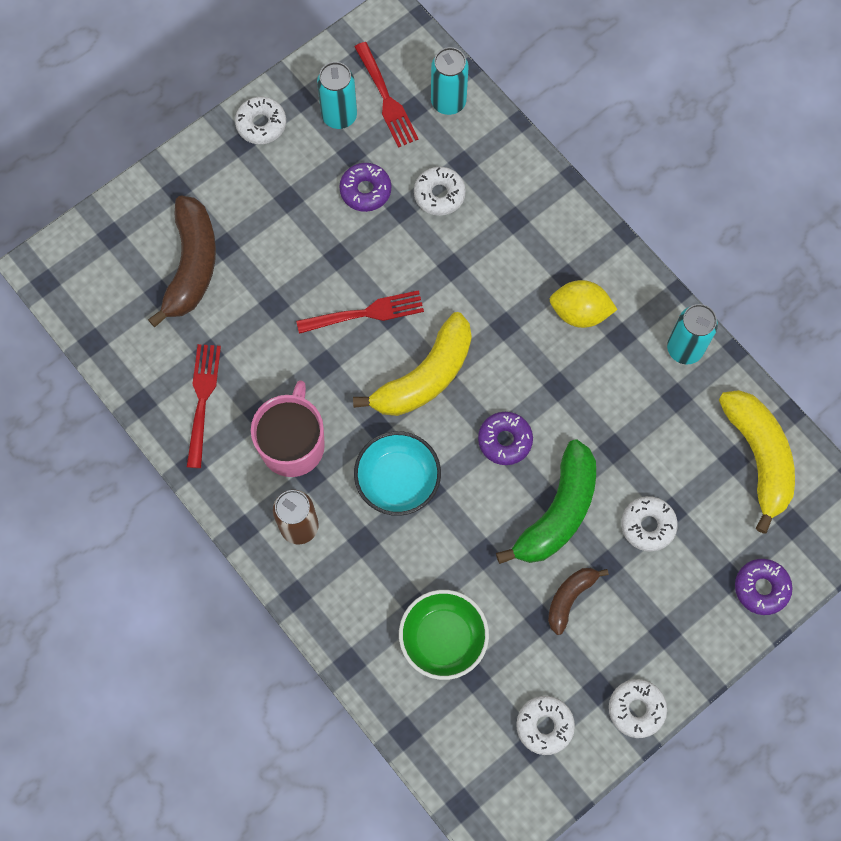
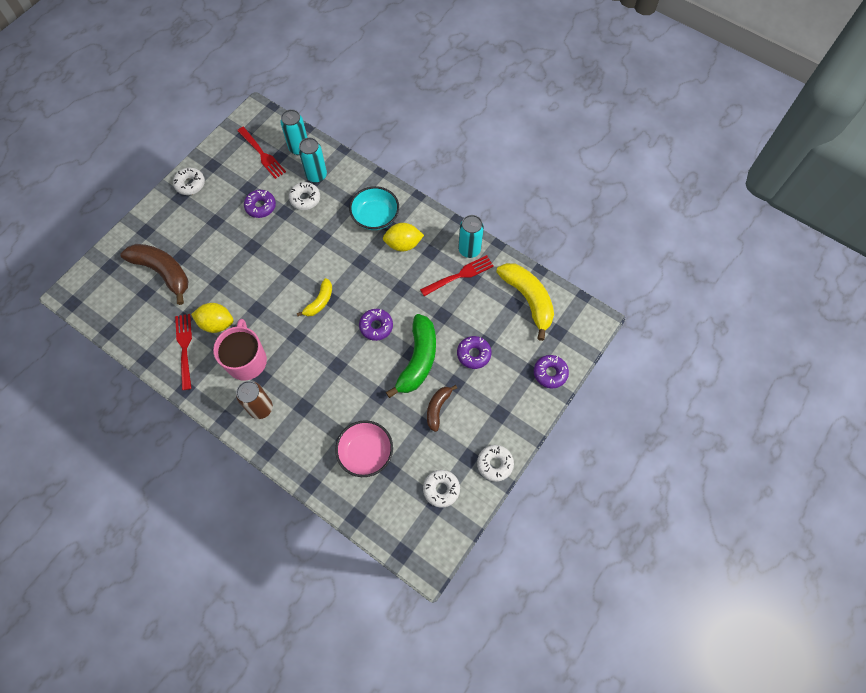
camera: 15 degrees left, 5 degrees down
(192, 265) = (163, 272): brown banana -> brown banana turned 45 degrees counterclockwise
(259, 372) = (217, 323): none -> yellow lemon
(339, 116) = (236, 169): turquoise can -> turquoise can (316, 175)
(365, 313) = (275, 274): red fork -> red fork (459, 276)
(397, 480) = (316, 365): turquoise bowl -> turquoise bowl (375, 216)
(425, 377) = (319, 302): yellow banana -> yellow banana, size x0.55
(443, 638) = (366, 453): green bowl -> pink bowl
(648, 525) = (473, 354): white donut -> purple donut

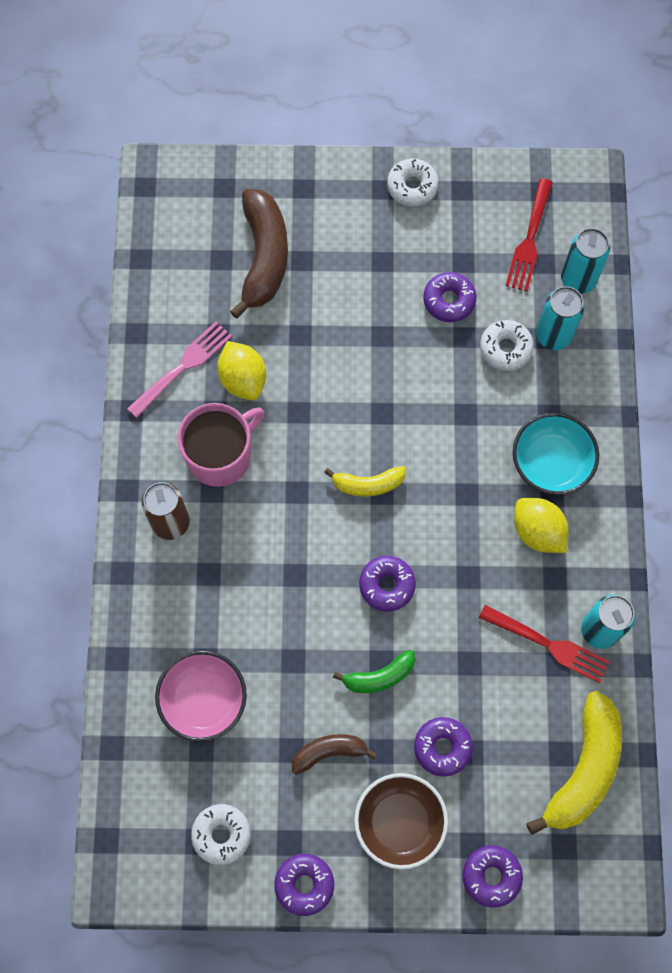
camera: 55 degrees right, 5 degrees up
(185, 348) = (182, 367): red fork -> pink fork
(418, 360) = (379, 676): green banana -> green banana, size x0.55
(494, 464) = (304, 884): white donut -> purple donut
(496, 398) = (399, 822): none -> brown bowl

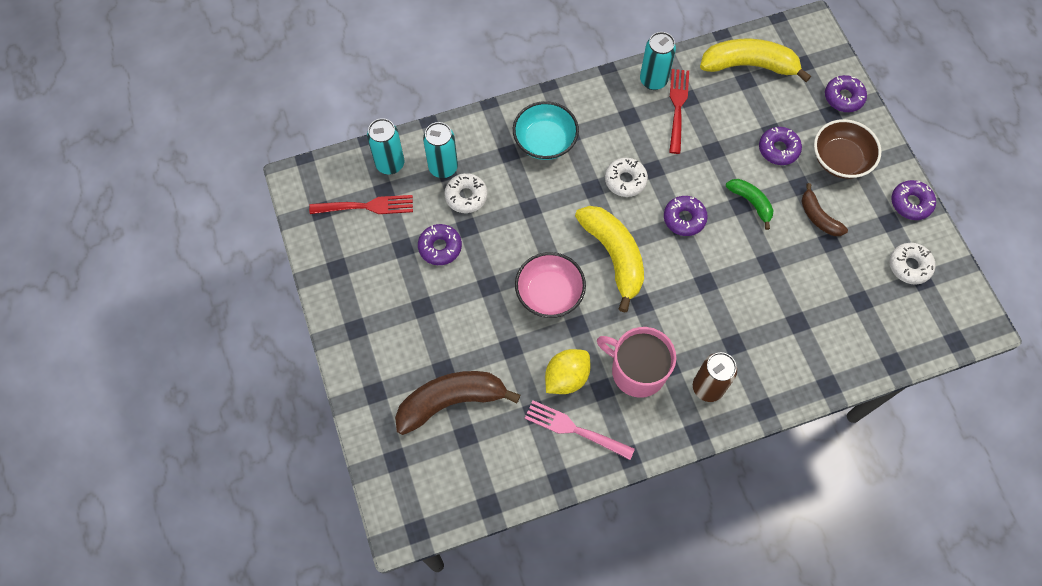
camera: 110 degrees left, 5 degrees down
(203, 700) = (826, 312): pink bowl -> pink bowl (549, 293)
(368, 484) = (614, 256): yellow banana -> yellow banana, size x1.81
(412, 186) = (346, 306): white donut -> white donut (625, 180)
(537, 532) = (600, 135): yellow lemon -> none

